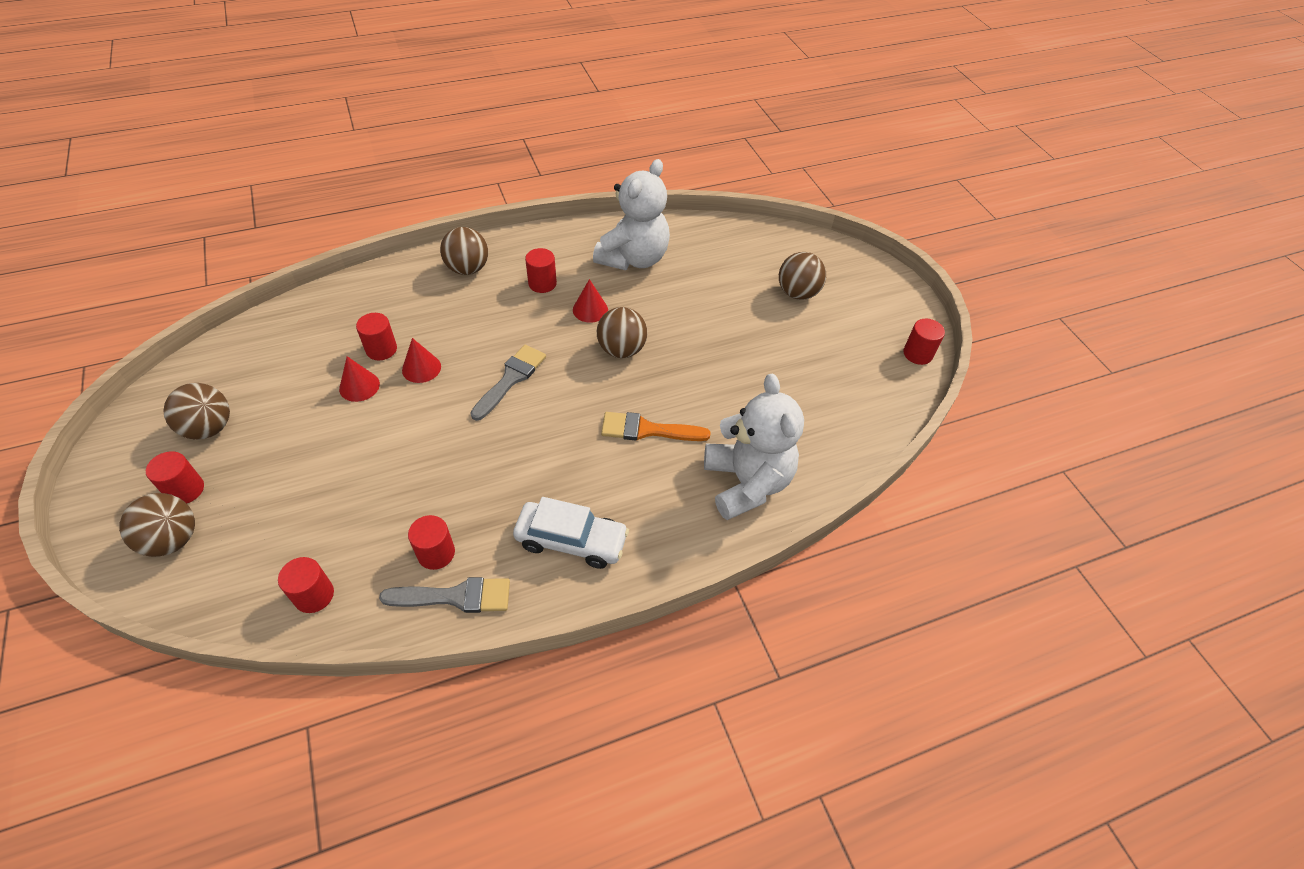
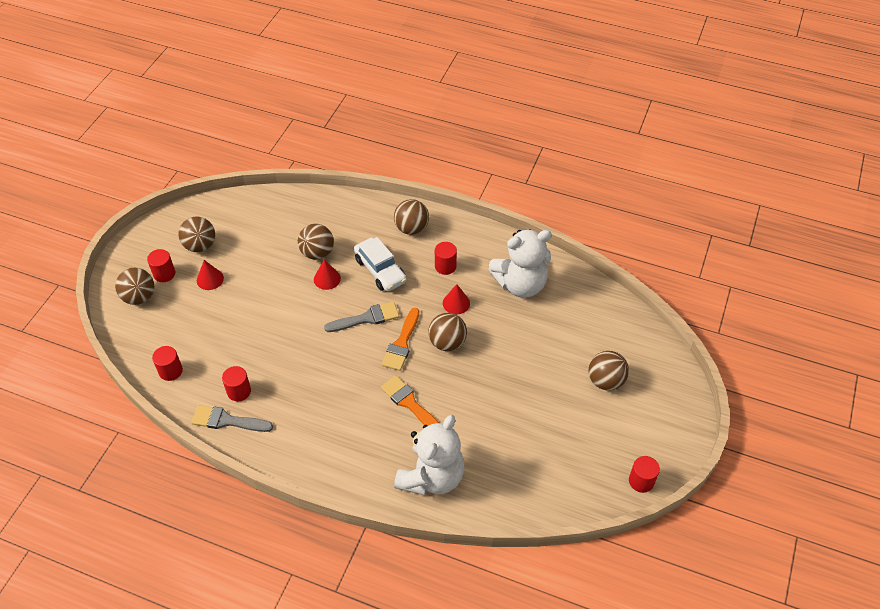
camera: 45 degrees right, 0 degrees up
(359, 386) = (287, 269): red cone -> red cone (210, 279)
(381, 349) = (317, 253): red cylinder -> brown ball
(455, 596) = (227, 421): grey brush -> grey brush turned 150 degrees clockwise
(571, 541) = (306, 435): white car -> white car (380, 270)
(576, 379) = (401, 343): none -> orange brush

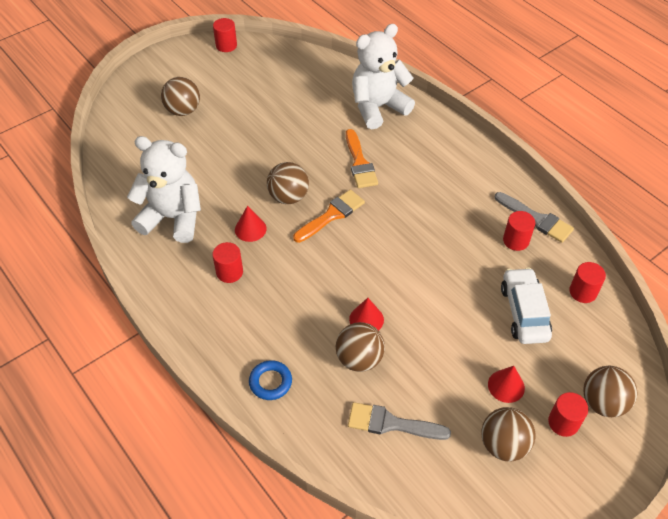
camera: 150 degrees left, 0 degrees up
(366, 216) = (270, 382): none -> blue ring
(367, 318) = (350, 255): grey brush -> grey brush (391, 423)
(380, 270) = (301, 301): white car -> white car (524, 312)
(411, 228) = (229, 337): brown ball -> none

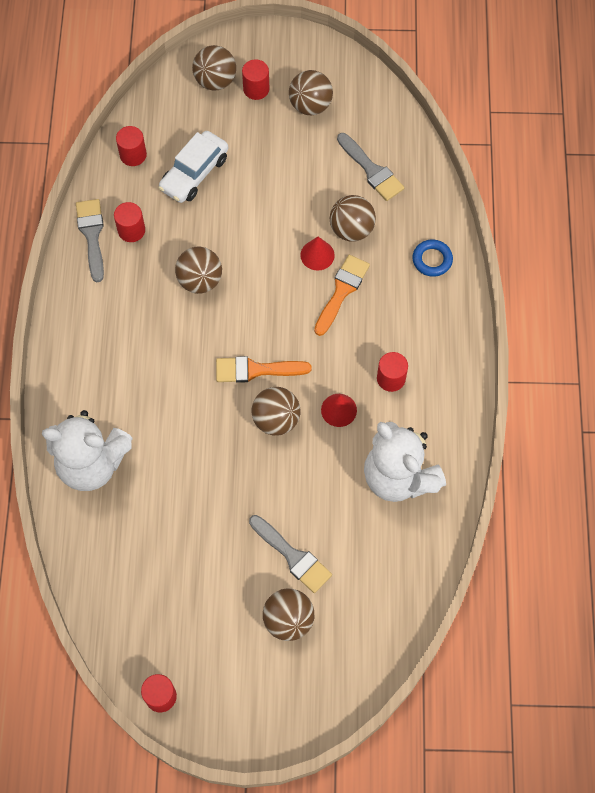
camera: 140 degrees left, 15 degrees up
(208, 138) = (293, 556): none -> grey brush
(360, 163) = (177, 407): orange brush -> orange brush (342, 291)
(431, 242) = (200, 280): none -> brown ball
(506, 386) = (267, 136): red cone -> none

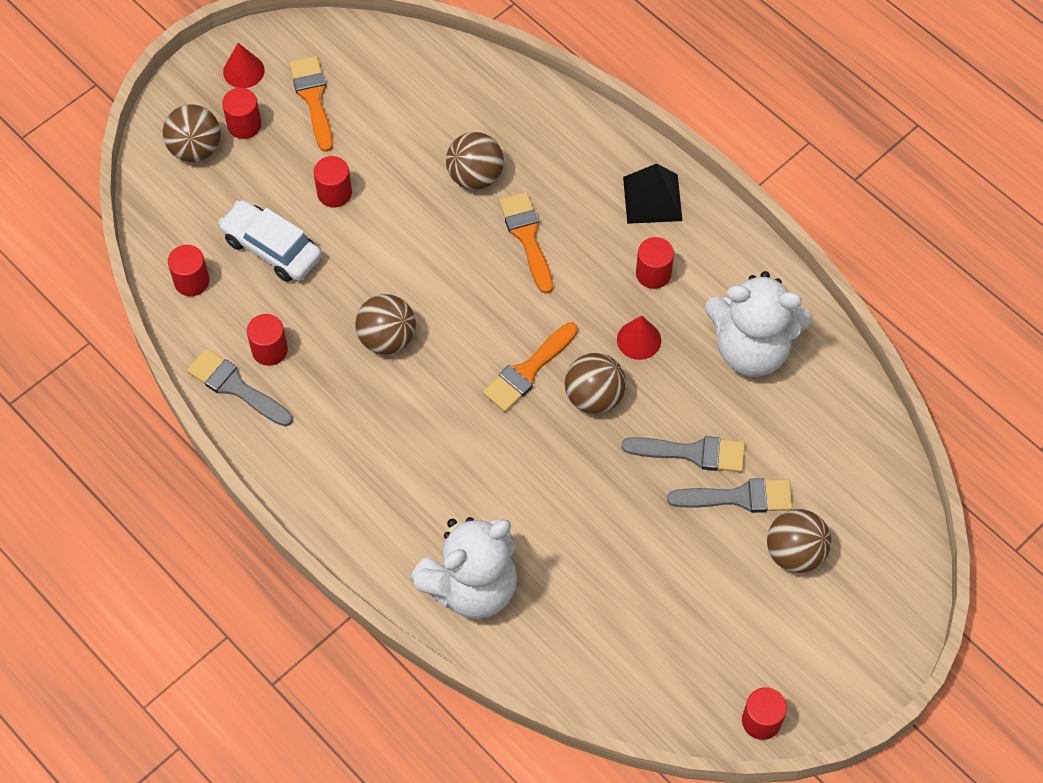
camera: 45 degrees left, 5 degrees down
(194, 173) = (271, 248): white car -> white car turned 135 degrees clockwise
(262, 171) = (334, 193): none -> red cylinder
(310, 105) = (313, 98): brown ball -> orange brush
(317, 255) = (469, 224): red cone -> red cone (243, 71)
(371, 170) = (435, 110): grey brush -> grey brush (692, 453)
(432, 260) = (575, 143): blue ring -> none
(441, 333) = (652, 198): none -> black pyramid

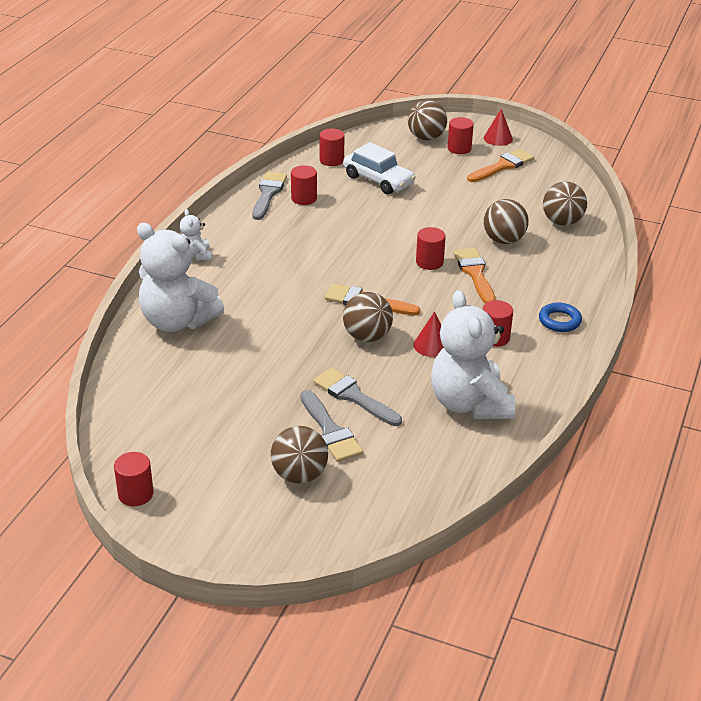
camera: 65 degrees right, 25 degrees down
(271, 248) = (378, 180): white car -> white car turned 120 degrees clockwise
(334, 193) = (439, 191): red cylinder -> red cylinder (429, 262)
(339, 520) = (196, 255): none -> white teddy bear
(387, 338) = (346, 238): brown ball -> brown ball (562, 222)
(527, 237) = (475, 273): orange brush -> orange brush turned 60 degrees counterclockwise
(652, 198) = (559, 321): black pyramid -> blue ring
(692, 453) = (353, 396): grey brush -> grey brush turned 150 degrees clockwise

